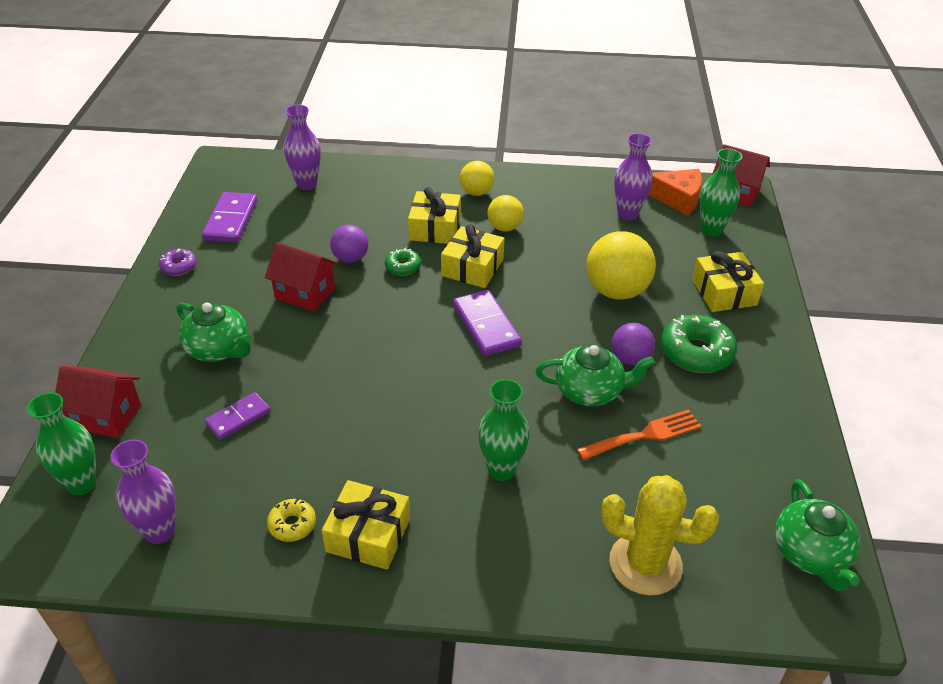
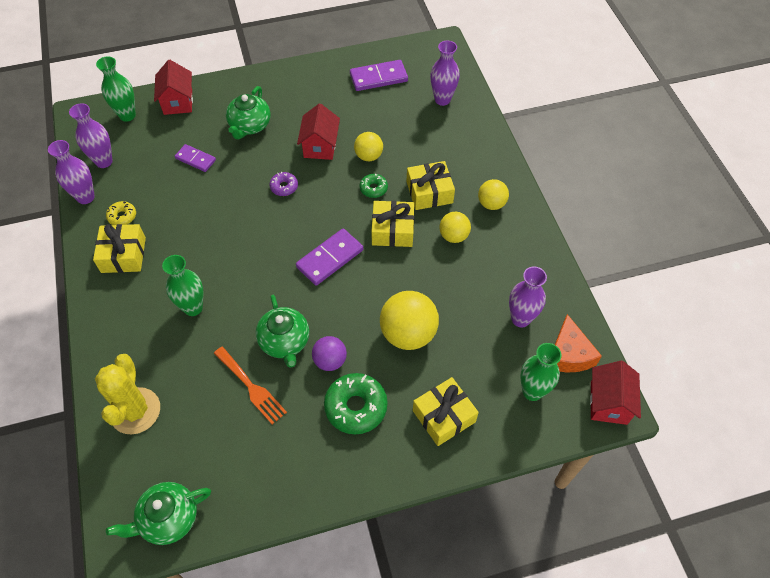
camera: 70 degrees right, 15 degrees up
(179, 267) = (318, 74): purple donut -> purple donut (284, 187)
(220, 568) = (85, 197): none -> purple vase
(350, 258) = (368, 156): purple ball -> yellow ball

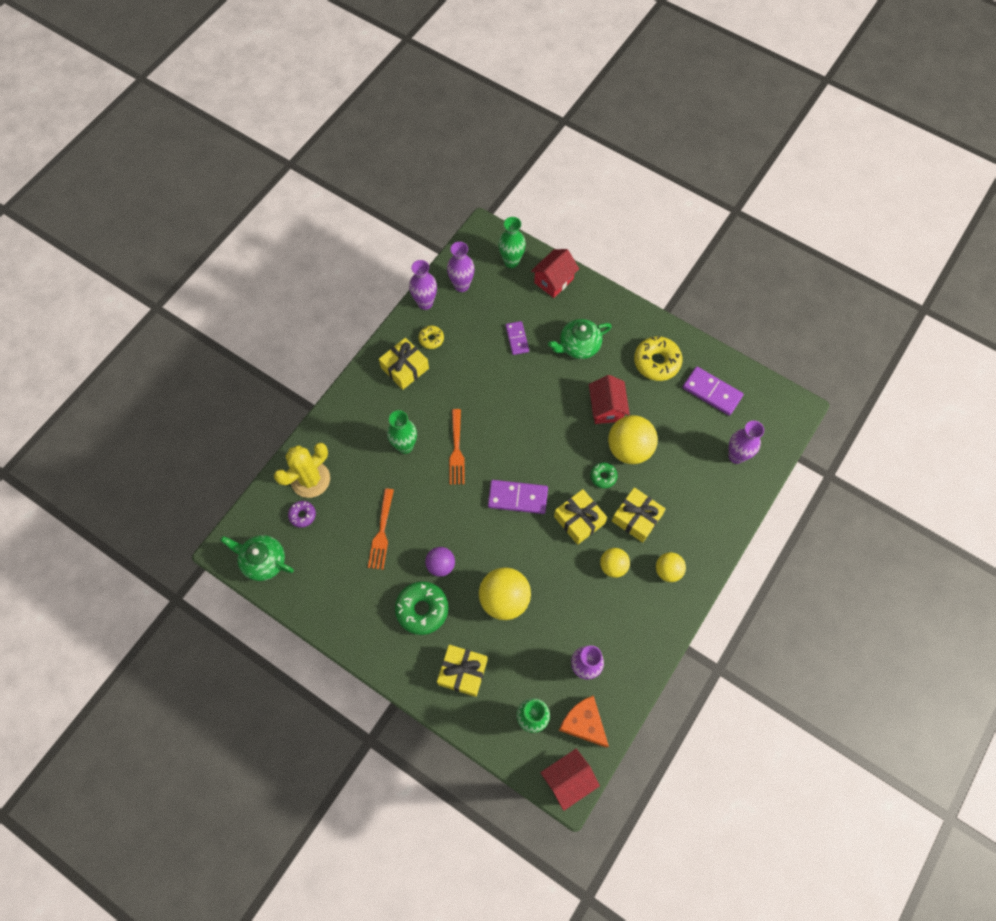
camera: 50 degrees right, 10 degrees up
(241, 272) = (456, 450): none -> orange fork
(284, 187) = (548, 416): purple donut -> purple donut (302, 515)
(285, 342) = (430, 524): green teapot -> none
(319, 90) = (656, 362): none -> yellow donut
(320, 146) = (606, 408): red house -> red house turned 60 degrees counterclockwise
(368, 156) = (629, 448): yellow ball -> yellow ball, size x1.72
(568, 354) = (583, 723): orange cheese -> orange cheese turned 90 degrees clockwise

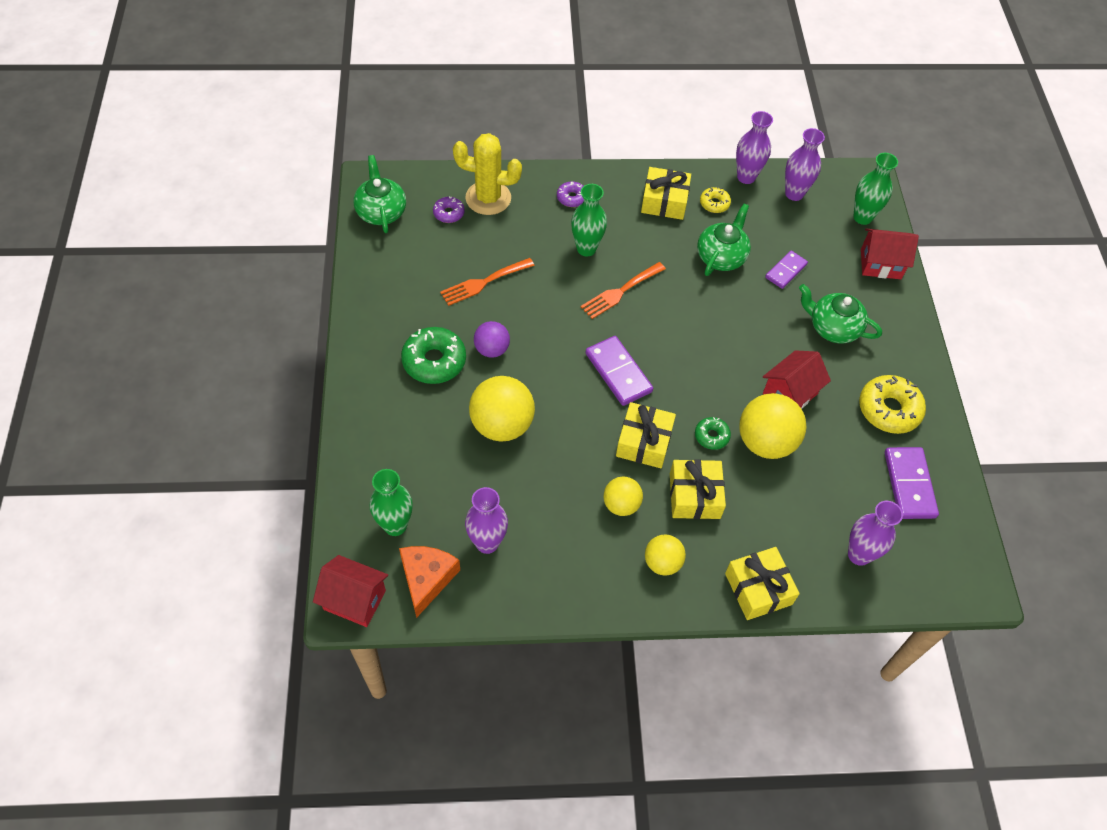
camera: 50 degrees right, 10 degrees down
(354, 424) = (571, 198): none -> purple donut
(463, 672) = (397, 434): yellow gift -> yellow gift (758, 589)
(476, 368) = (721, 257): none -> green teapot

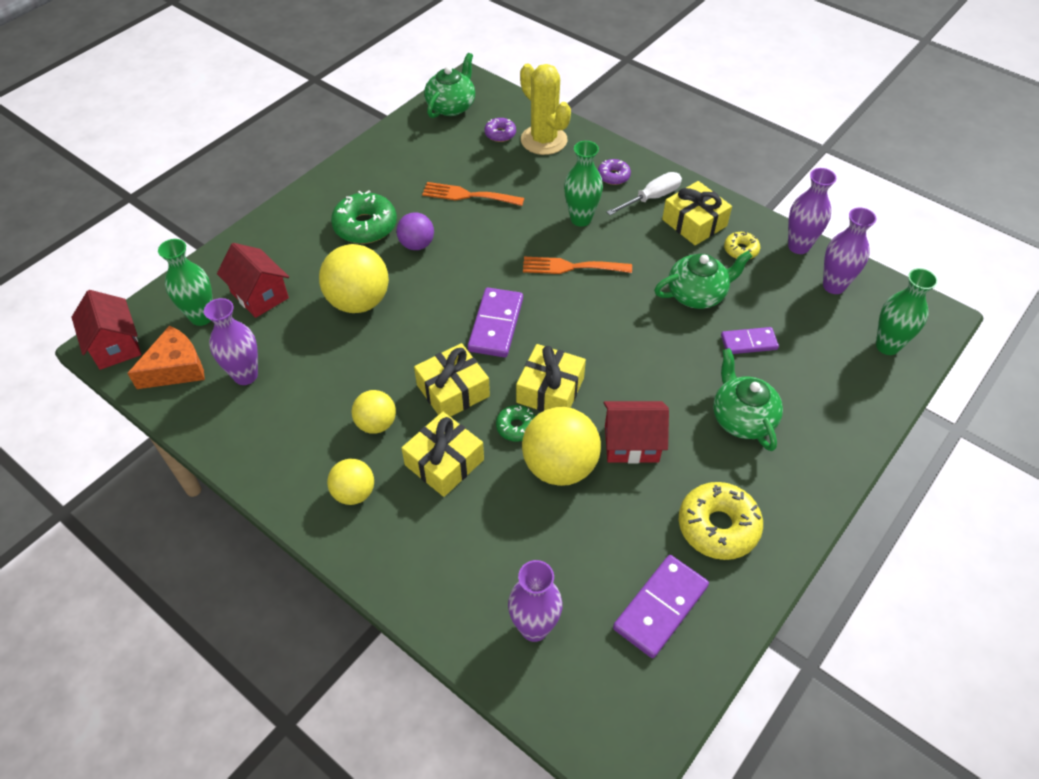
camera: 45 degrees right, 5 degrees down
(616, 199) = (651, 198): none -> white screwdriver
(758, 589) = (407, 579): yellow gift -> yellow gift (550, 390)
(880, 264) = (860, 397): red house -> red house (260, 295)

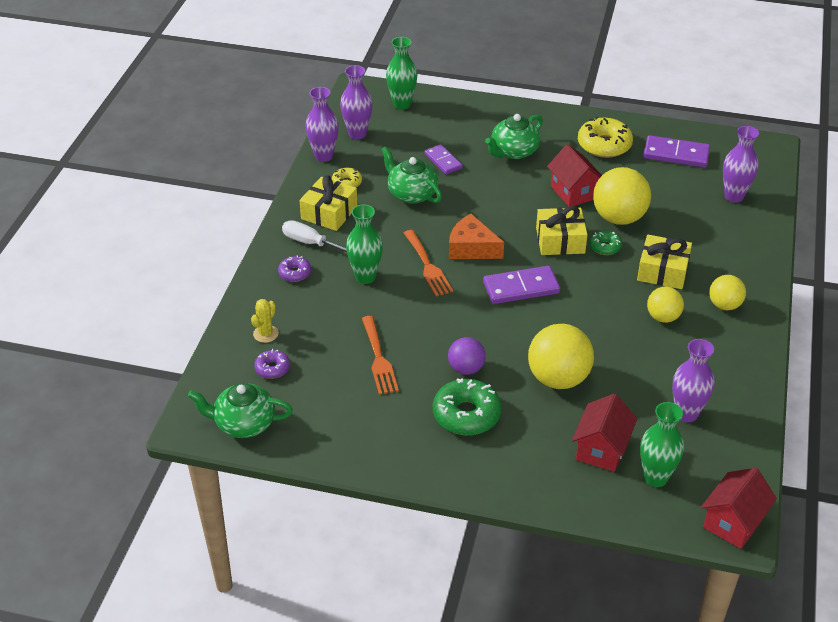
camera: 115 degrees left, 10 degrees down
(176, 368) = (718, 464): orange cheese -> orange cheese (471, 248)
(453, 390) = (601, 288): yellow gift -> none
(544, 140) = (265, 334): yellow cactus -> yellow cactus, size x0.50

